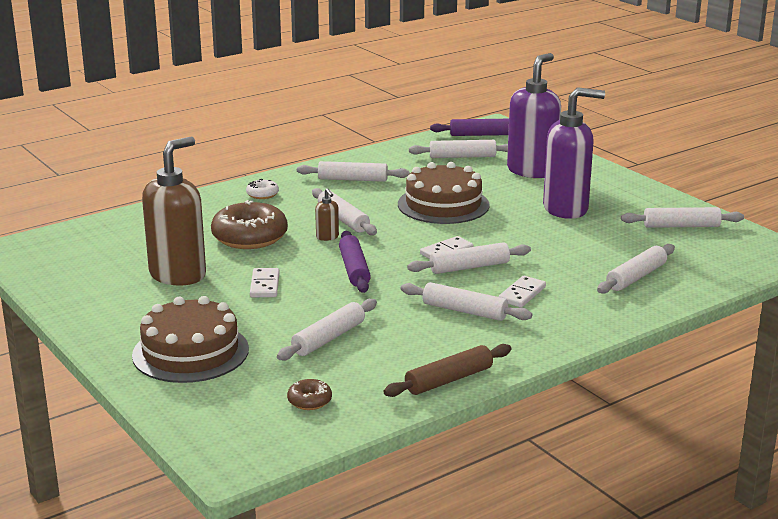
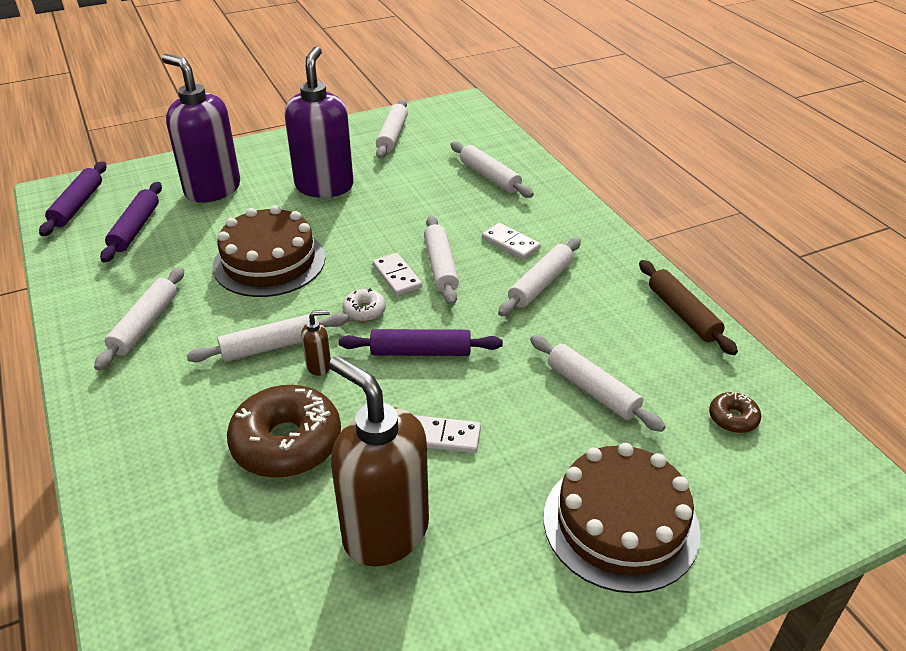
camera: 80 degrees left, 15 degrees up
(262, 194) = (140, 419): white donut -> white donut (364, 311)
(462, 156) = (135, 228): white rolling pin -> purple rolling pin

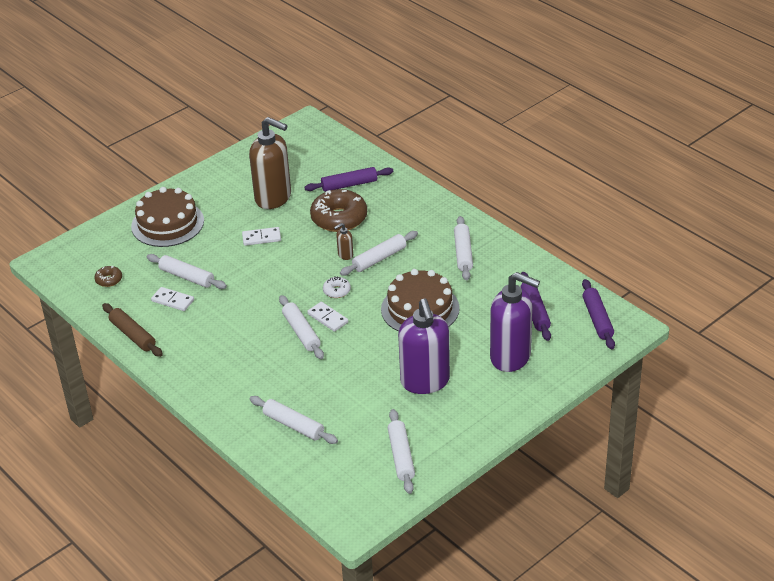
camera: 165 degrees right, 0 degrees up
(420, 352) = (291, 275): purple rolling pin -> purple rolling pin (349, 185)
(510, 243) = (258, 362): white domino -> white domino (173, 300)
(540, 284) = (229, 335): white rolling pin -> none

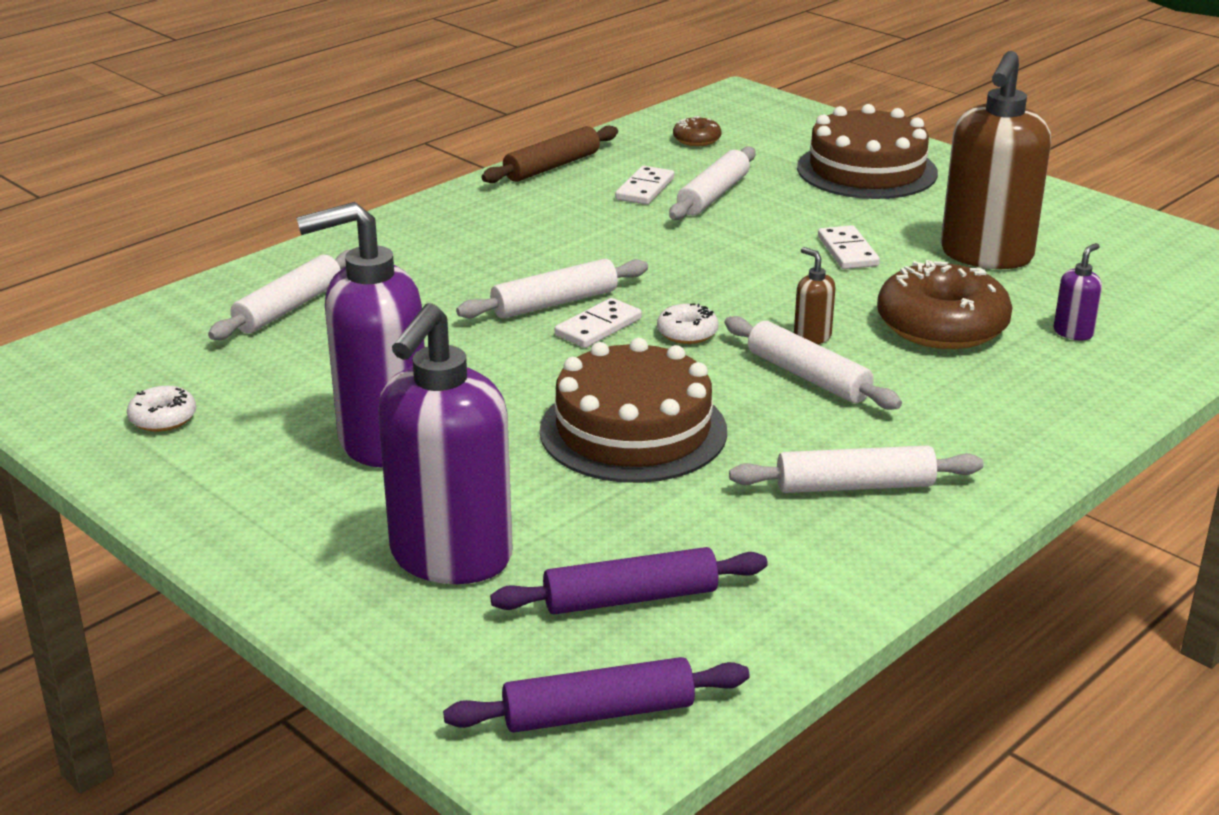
camera: 85 degrees right, 10 degrees down
(349, 185) = (1073, 333): purple rolling pin -> purple soap dispenser
(401, 456) = (163, 418): white rolling pin -> white donut

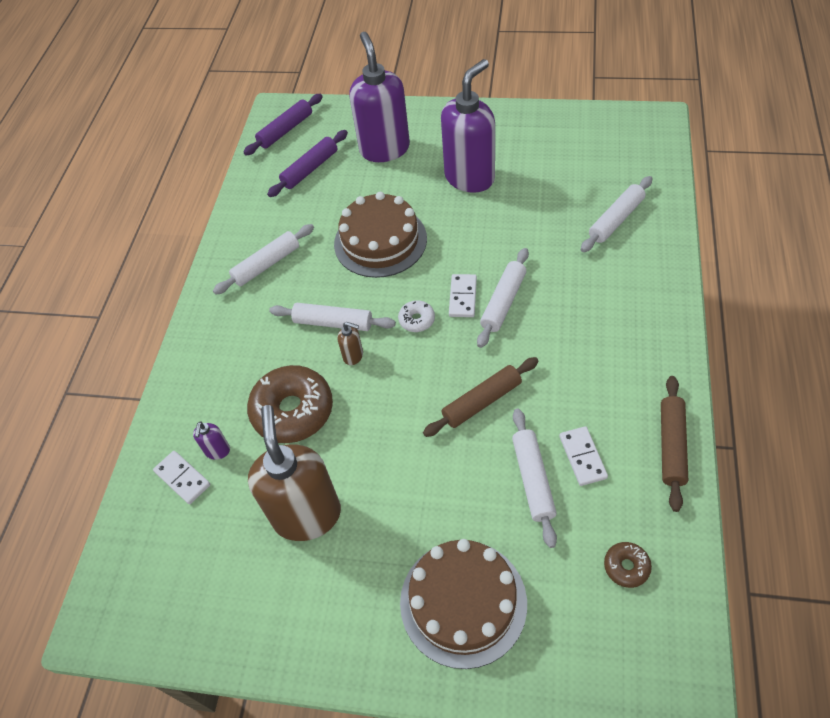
camera: 150 degrees right, 25 degrees up
(163, 418) = (564, 139): white donut -> none
(288, 308) = (616, 220): white rolling pin -> white rolling pin turned 45 degrees clockwise
(696, 250) = (482, 401): none -> brown rolling pin
(848, 251) = (394, 461): white domino -> white domino (182, 478)

